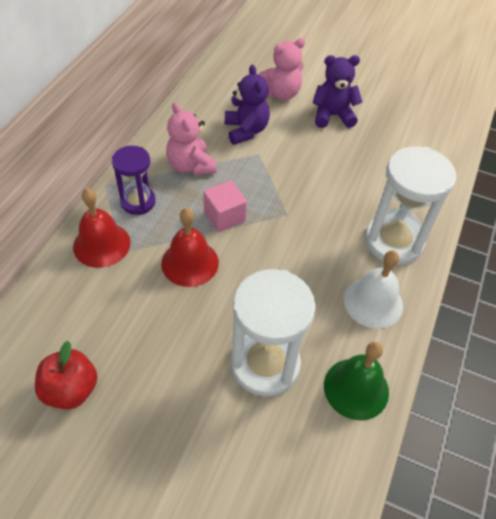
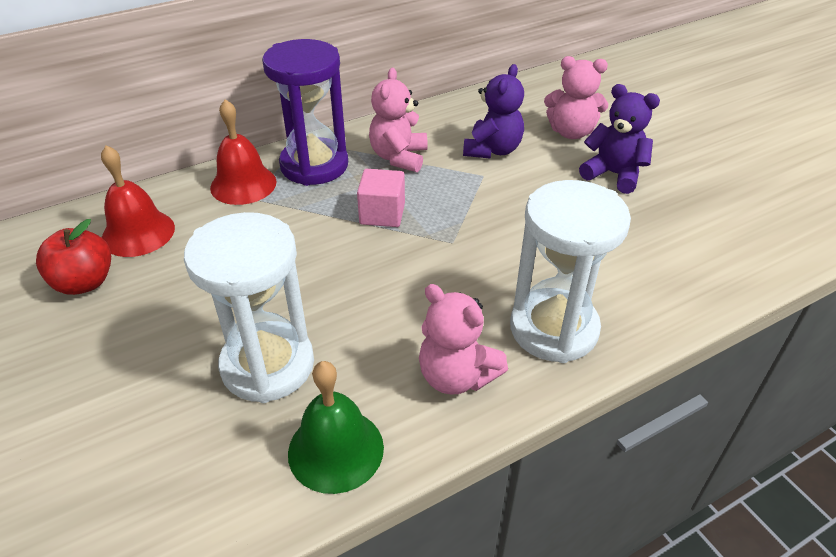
camera: 40 degrees right, 10 degrees down
(138, 202) = (314, 165): purple hourglass -> purple hourglass, size x1.64
(190, 263) = (302, 236): red bell -> red bell (138, 233)
(373, 302) = (456, 376): white bell -> pink teddy bear

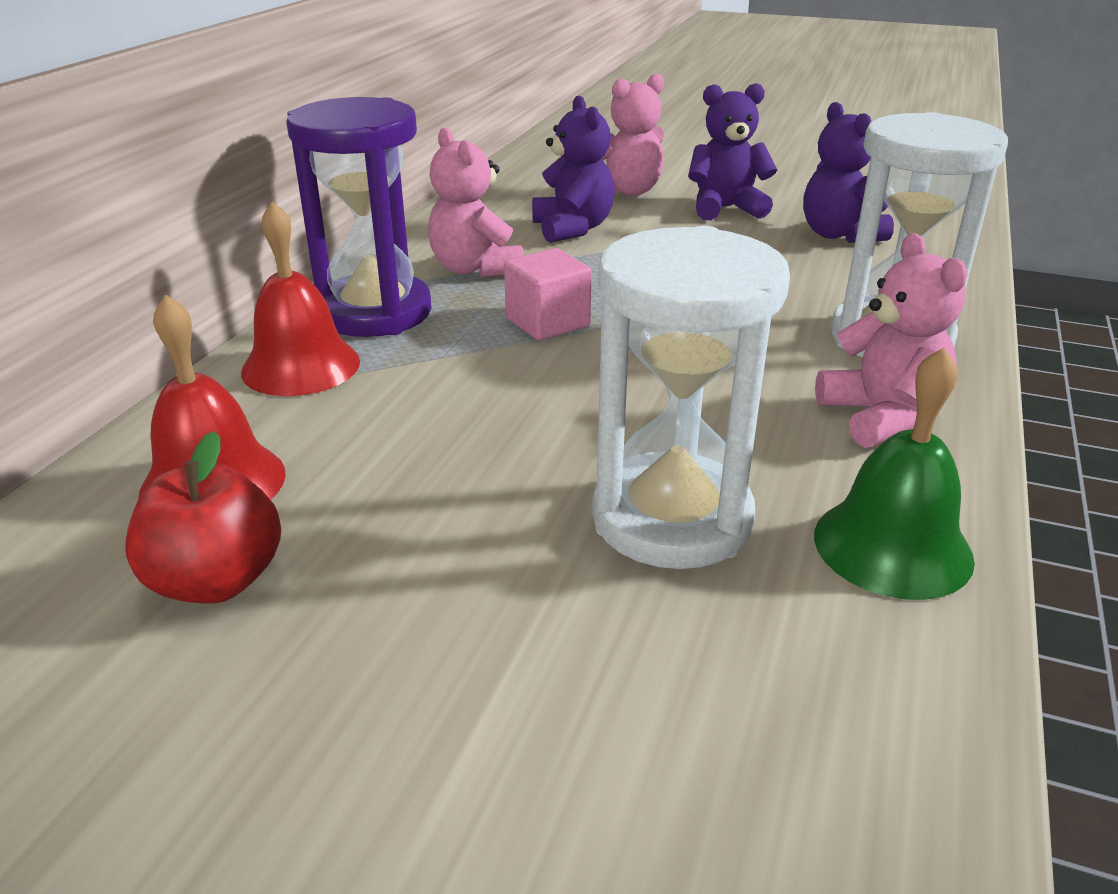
camera: 40 degrees left, 10 degrees down
(456, 376) = (881, 417): pink teddy bear -> pink teddy bear turned 105 degrees counterclockwise
(658, 232) = (839, 235): none -> purple teddy bear

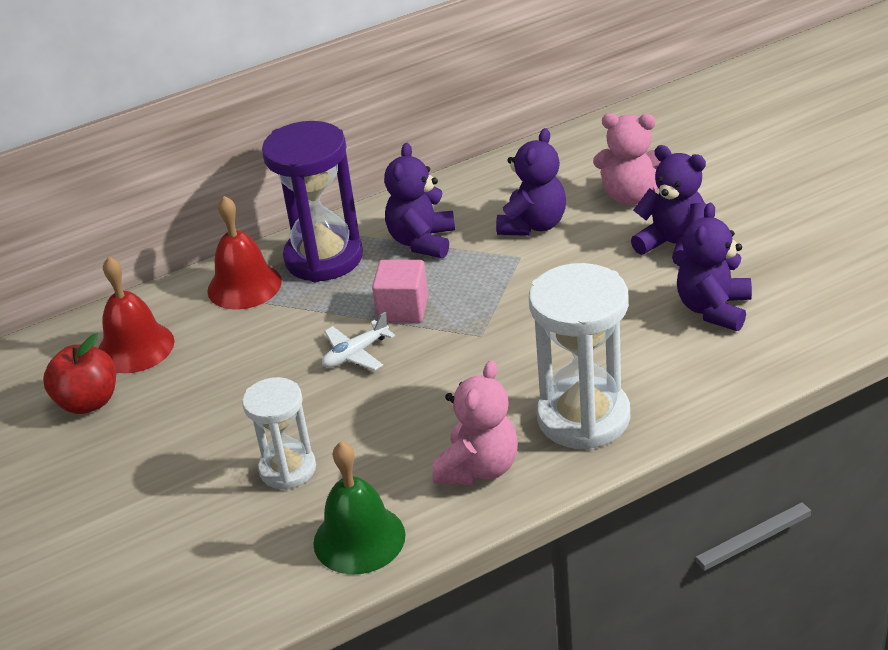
camera: 45 degrees right, 5 degrees up
(475, 269) = (422, 241): pink teddy bear -> purple teddy bear
(559, 376) = (355, 354): none -> white plane
(671, 518) = (288, 469): white hourglass -> white hourglass, size x0.61

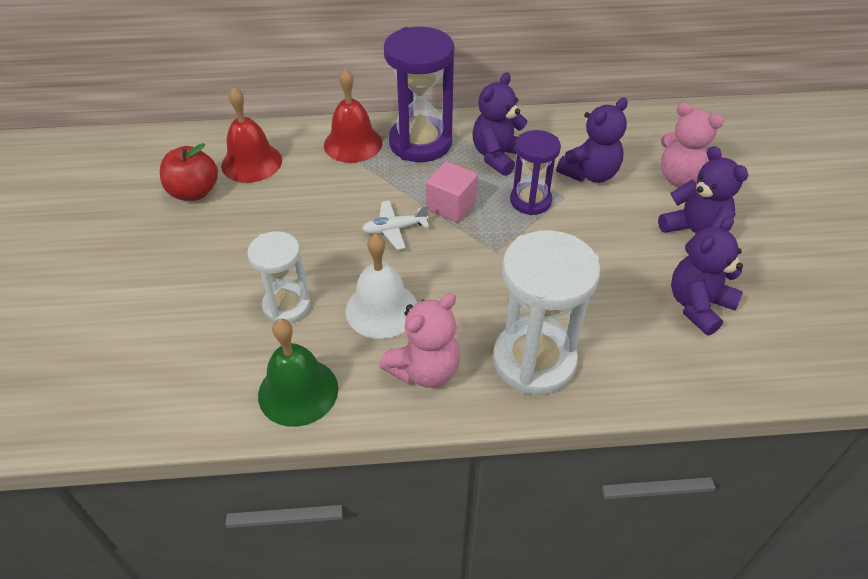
camera: 20 degrees right, 10 degrees up
(395, 433) = (381, 309): none -> white bell
(486, 273) = (530, 201): none -> purple hourglass

